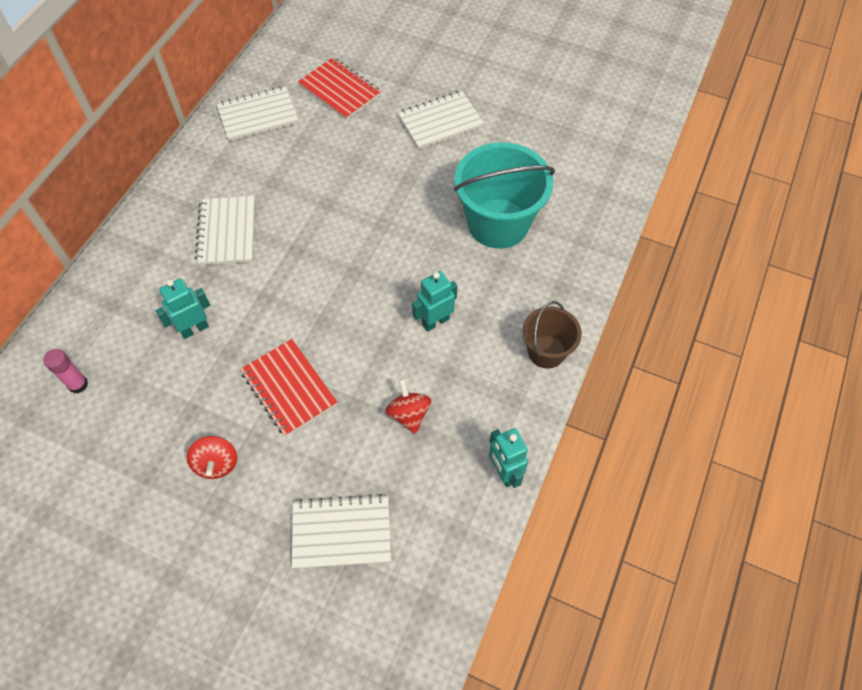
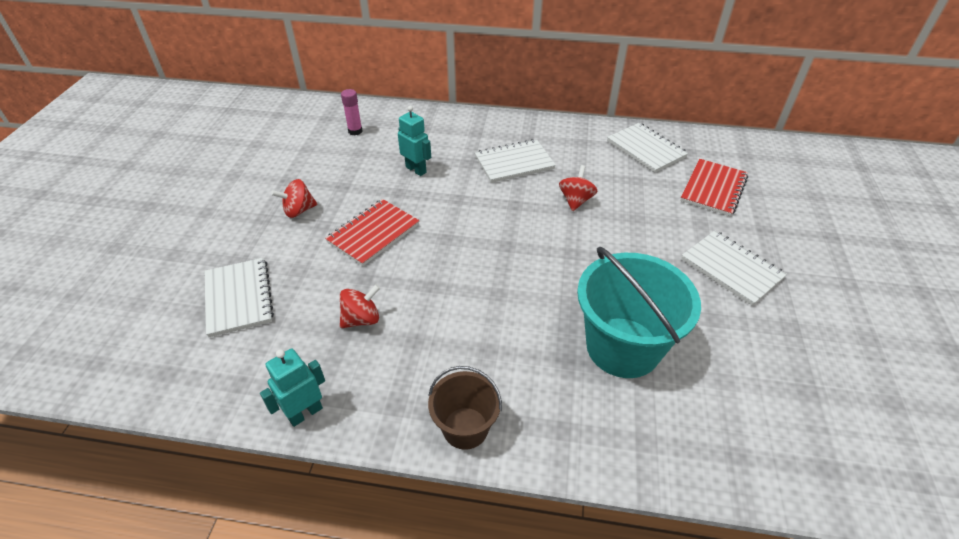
camera: 75 degrees right, 15 degrees down
(311, 198) = (576, 200): none -> red spinning top
(435, 321) = (472, 317): turquoise robot -> none

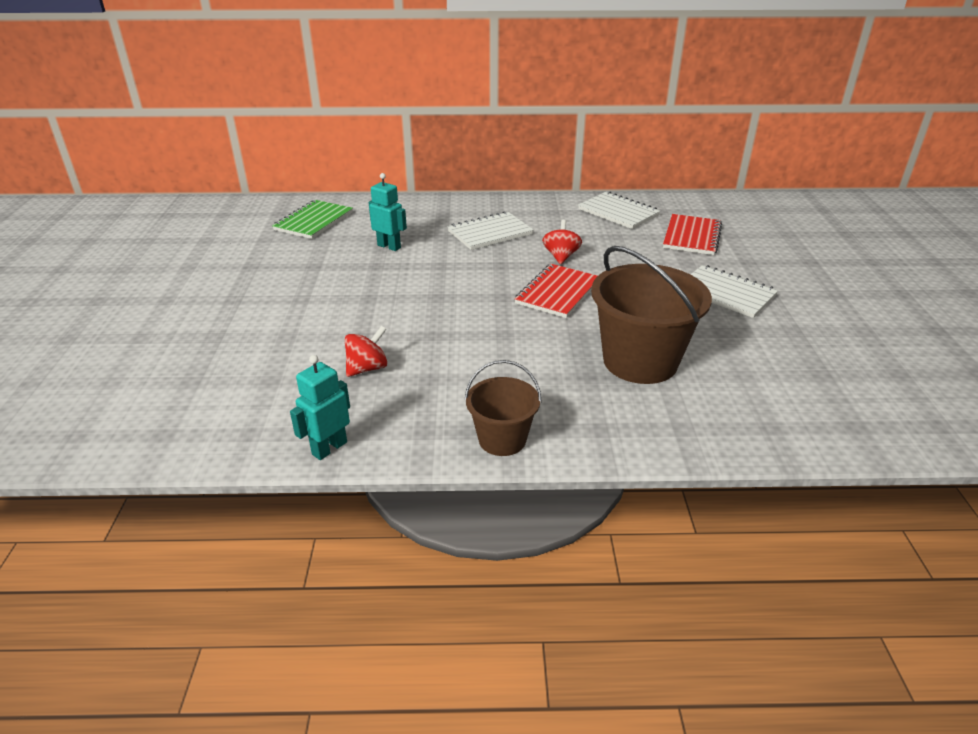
camera: 10 degrees left, 10 degrees down
(239, 298) = (226, 365): white notebook -> none
(298, 211) = (271, 289): red spinning top -> none
(355, 131) = (314, 221): pink glue stick -> green notebook
(373, 233) = (359, 300): red notebook -> red notebook (557, 293)
(622, 347) = (640, 361): turquoise bucket -> brown bucket

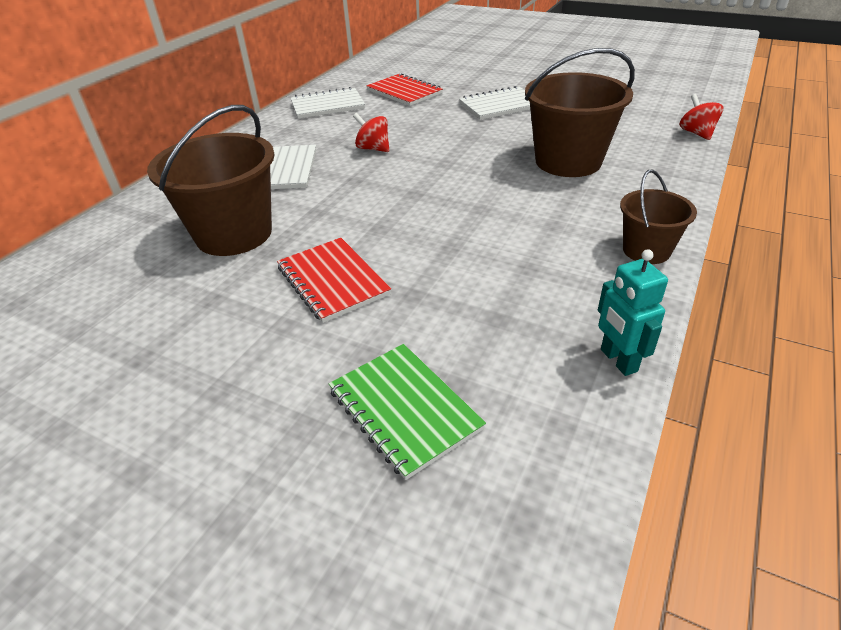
camera: 60 degrees left, 5 degrees up
(314, 221) = (88, 277): green notebook -> green notebook (404, 409)
(367, 368) = (482, 303): red spinning top -> red spinning top (696, 133)
(389, 246) = (234, 234): turquoise robot -> brown bucket
(557, 293) = (434, 166): red notebook -> red notebook (333, 281)

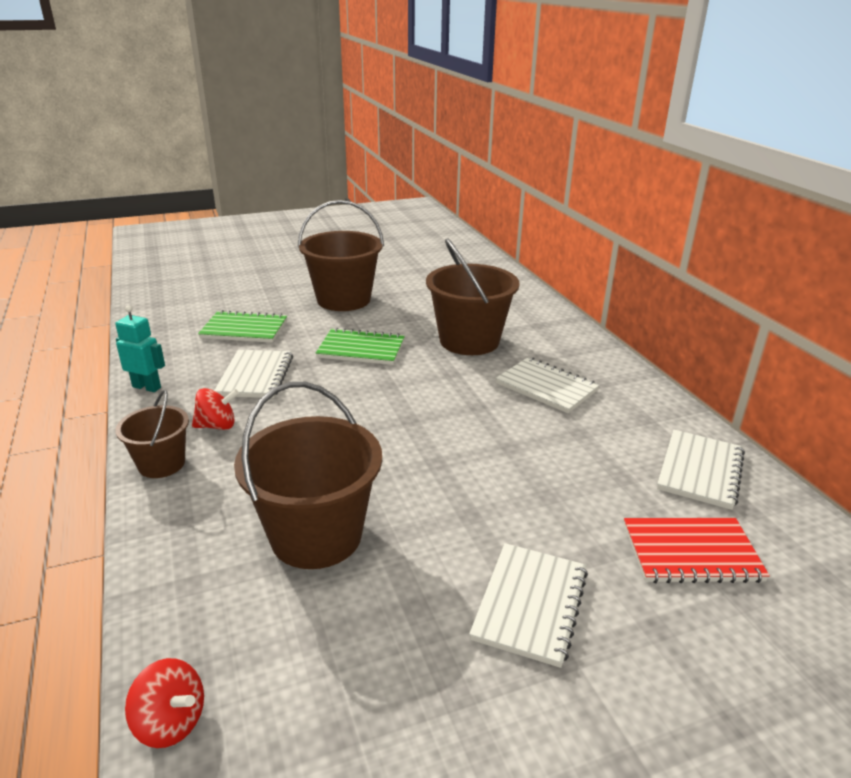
camera: 130 degrees right, 10 degrees down
(199, 391) = (343, 300): none -> brown bucket
(333, 281) = (361, 349): red notebook -> green notebook
(373, 148) = (529, 443): red spinning top -> red spinning top (217, 426)
(480, 306) = (255, 376): none -> white notebook

